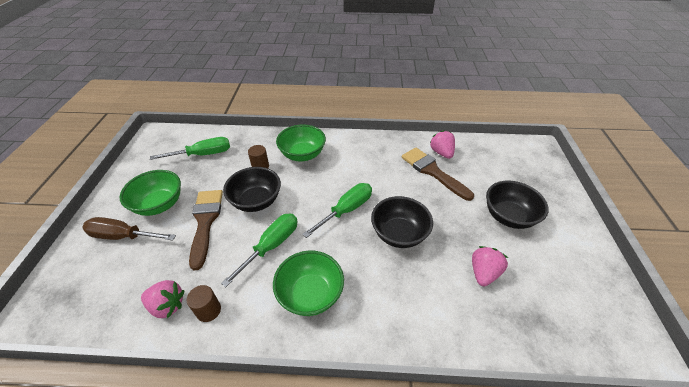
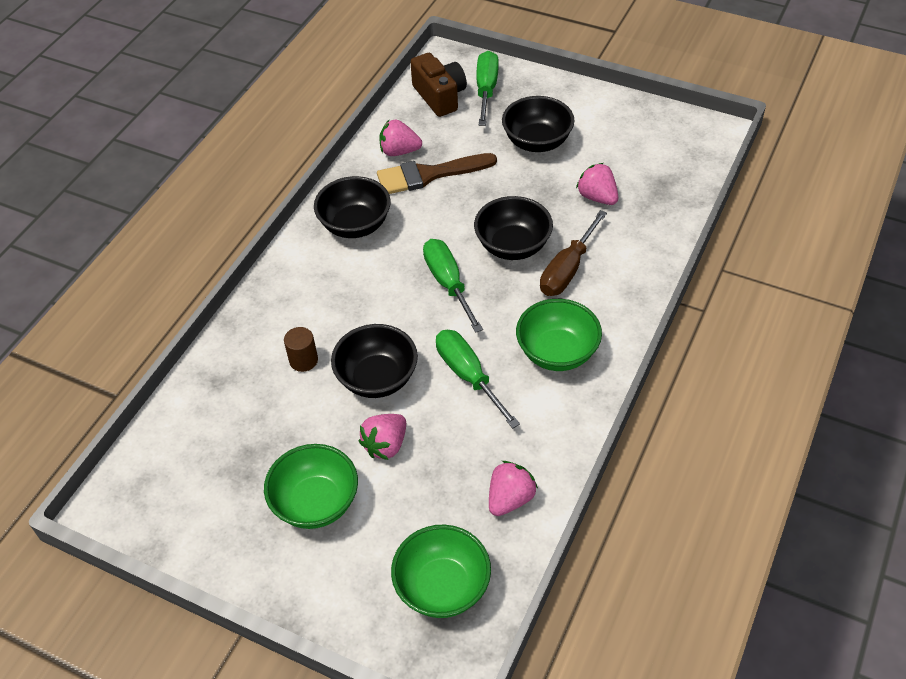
camera: 65 degrees left, 5 degrees up
(124, 236) = (361, 552): brown screwdriver -> brown screwdriver (568, 269)
(203, 154) = (222, 434): green screwdriver -> green screwdriver (486, 90)
(205, 222) = (385, 445): brown brush -> pink strawberry
(208, 310) = (536, 455): brown cylinder -> none
(302, 155) = (307, 302): green bowl -> green bowl (442, 587)
(370, 154) = (355, 225): none -> black bowl
(503, 155) = (440, 96): none -> brown camera

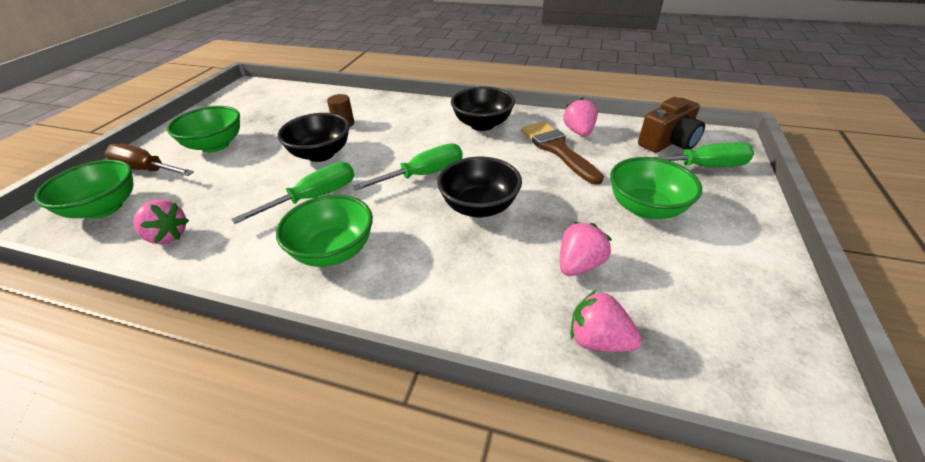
camera: 80 degrees right, 10 degrees down
(385, 445) = (254, 166): pink strawberry -> pink strawberry (598, 340)
(537, 142) = (645, 208): black bowl -> green bowl
(568, 269) = (453, 249): brown screwdriver -> brown screwdriver (146, 170)

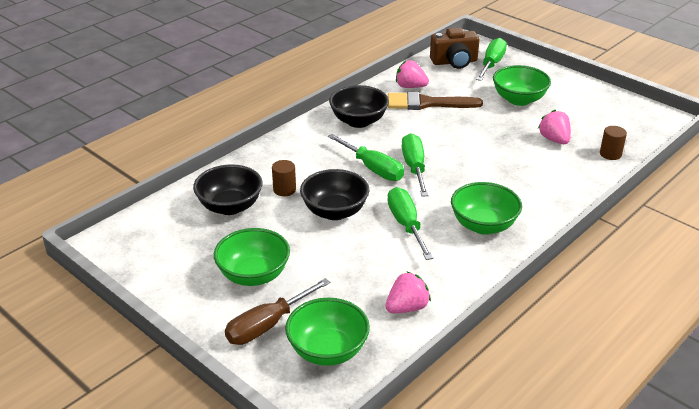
camera: 65 degrees left, 5 degrees down
(405, 153) = (372, 168): none -> green screwdriver
(479, 207) = (474, 155): black bowl -> black bowl (230, 207)
(598, 340) = (610, 154): pink strawberry -> brown cylinder
(668, 142) = (454, 62): brown camera -> brown camera turned 90 degrees clockwise

